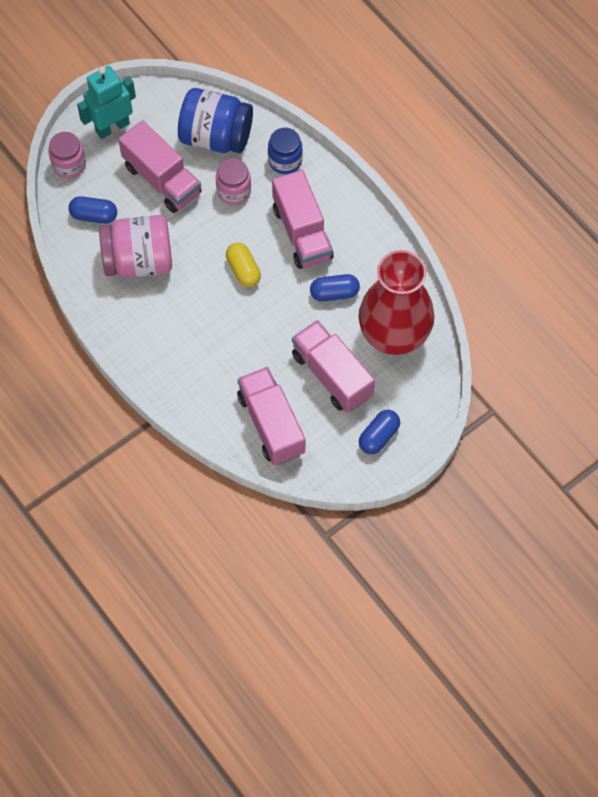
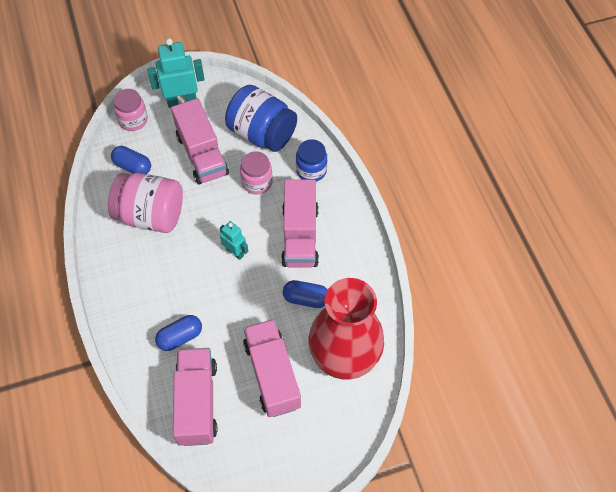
camera: 20 degrees right, 5 degrees down
(243, 270) = (235, 252): yellow capsule -> turquoise robot
(379, 436) = (291, 451): blue capsule -> blue capsule (180, 337)

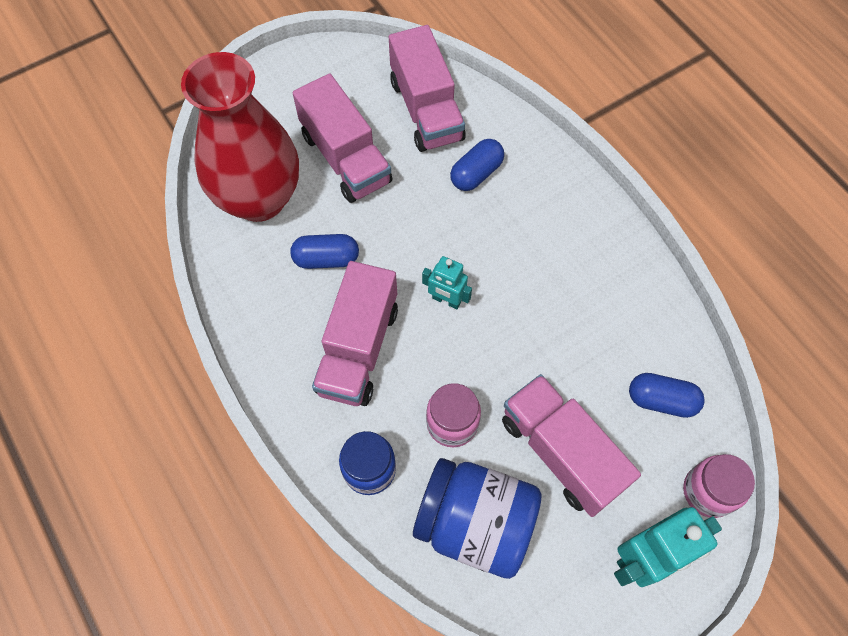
camera: 165 degrees right, 5 degrees up
(151, 215) = (592, 325): pink jar -> none
(300, 236) = (358, 349): pink truck -> pink truck turned 150 degrees counterclockwise

